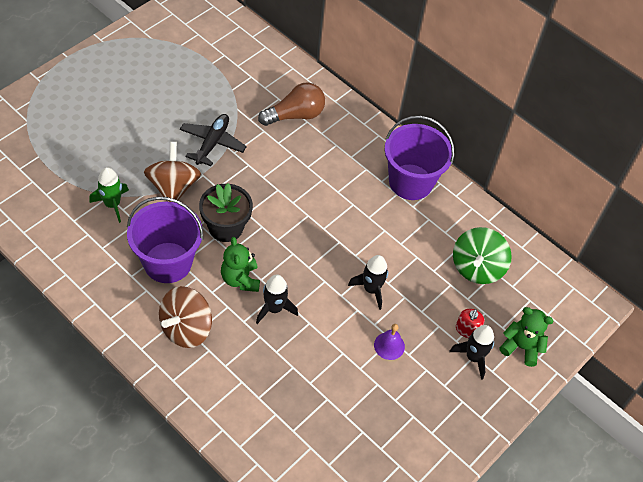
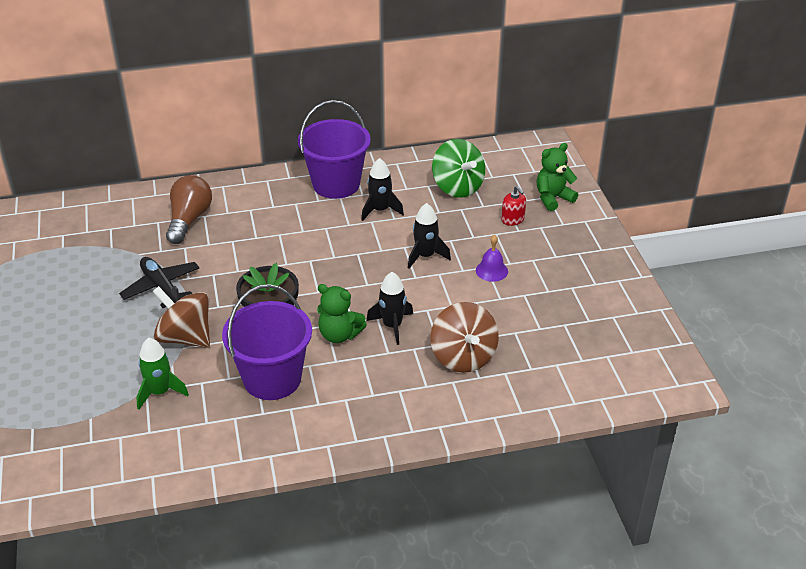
camera: 50 degrees left, 15 degrees down
(186, 329) = (361, 397): brown spinning top -> brown spinning top (463, 357)
(473, 357) = (542, 228): black rocket -> black rocket (380, 210)

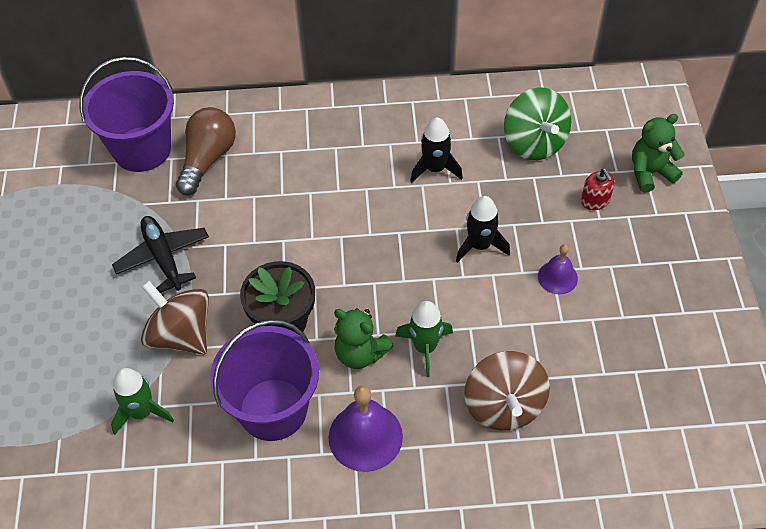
camera: 10 degrees right, 15 degrees up
(336, 184) = (387, 123): purple bucket -> purple bucket (142, 149)
(353, 388) = (365, 436): none -> purple bell
(392, 326) = (425, 347): black rocket -> green rocket

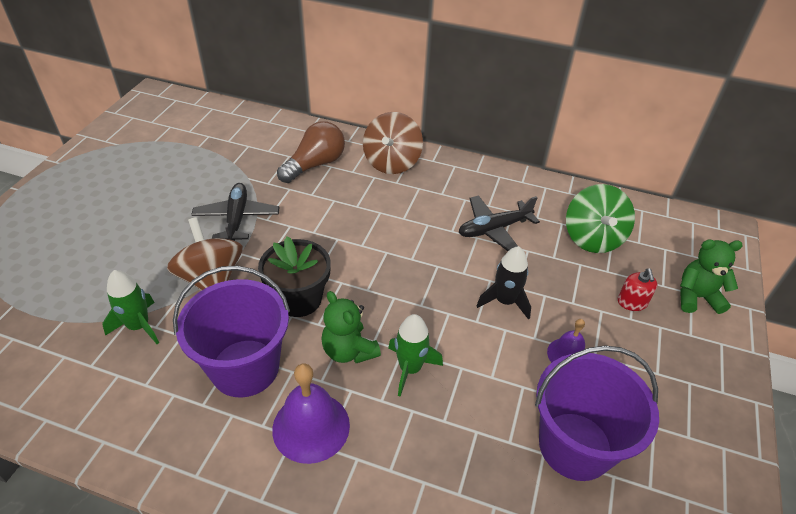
camera: 20 degrees right, 10 degrees down
(142, 149) = (272, 143): purple bucket -> purple bucket (575, 445)
(435, 169) = (494, 229): black rocket -> black plane
(504, 406) = (459, 454): brown spinning top -> brown spinning top (392, 162)

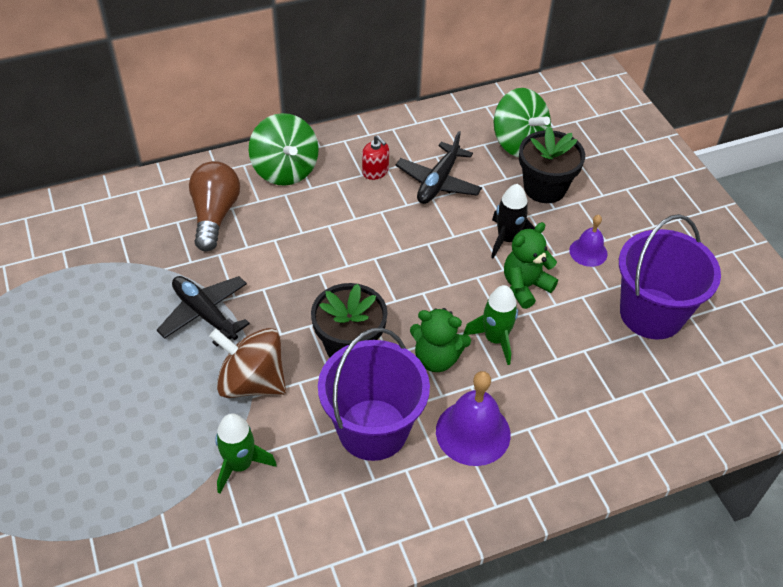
camera: 40 degrees left, 5 degrees up
(392, 162) = (285, 170): brown spinning top -> green spinning top
(580, 282) = (544, 188): none -> black flower pot
(632, 302) = (592, 181): red soap dispenser -> red soap dispenser (375, 171)
(696, 297) = (629, 149): green teddy bear -> green teddy bear (525, 286)

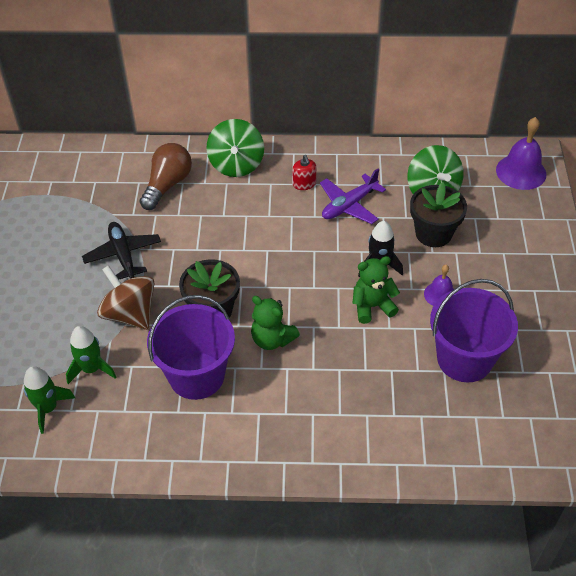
camera: 25 degrees right, 0 degrees up
(438, 182) = (349, 205): black plane -> purple plane
(473, 432) = (269, 402): purple bell -> purple bell (521, 172)
(495, 339) = (325, 339): green rocket -> green rocket (48, 408)

